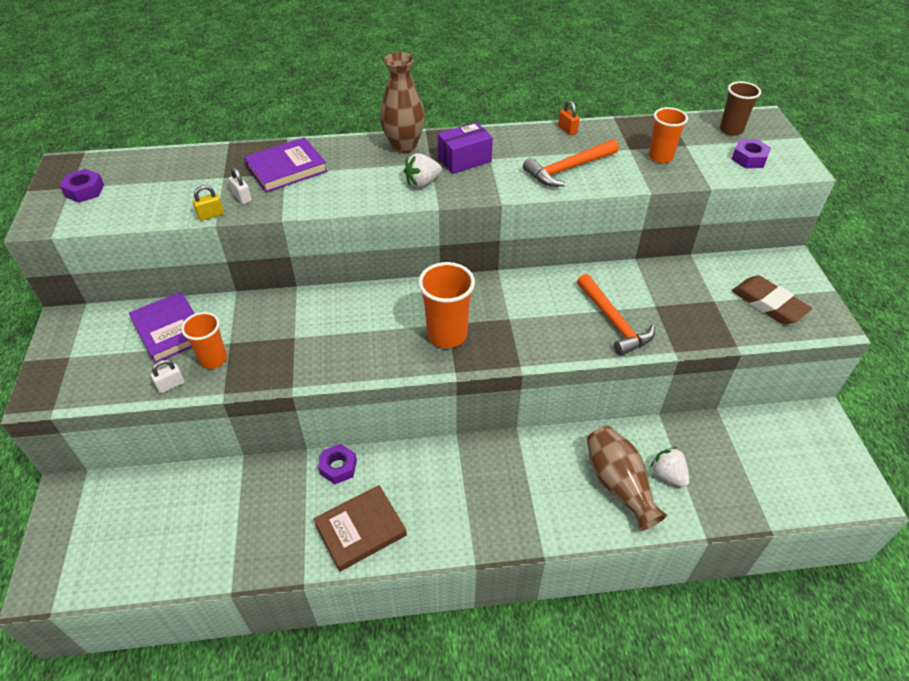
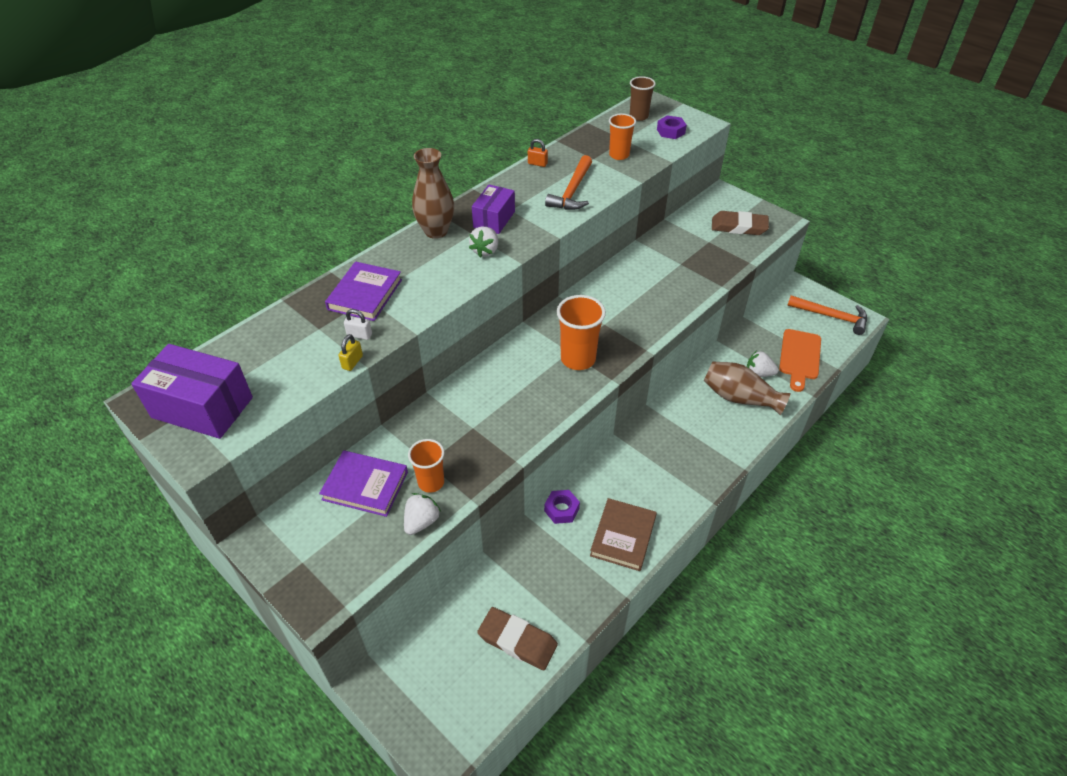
camera: 40 degrees left, 0 degrees up
(84, 191) = (202, 407): purple nut -> purple box
(171, 385) = (421, 521): white padlock -> white strawberry
(185, 547) = (517, 641): none -> brown eraser
(613, 322) = (668, 288): orange hammer -> orange hammer (831, 317)
(736, 489) = (799, 357): none -> orange cutting board

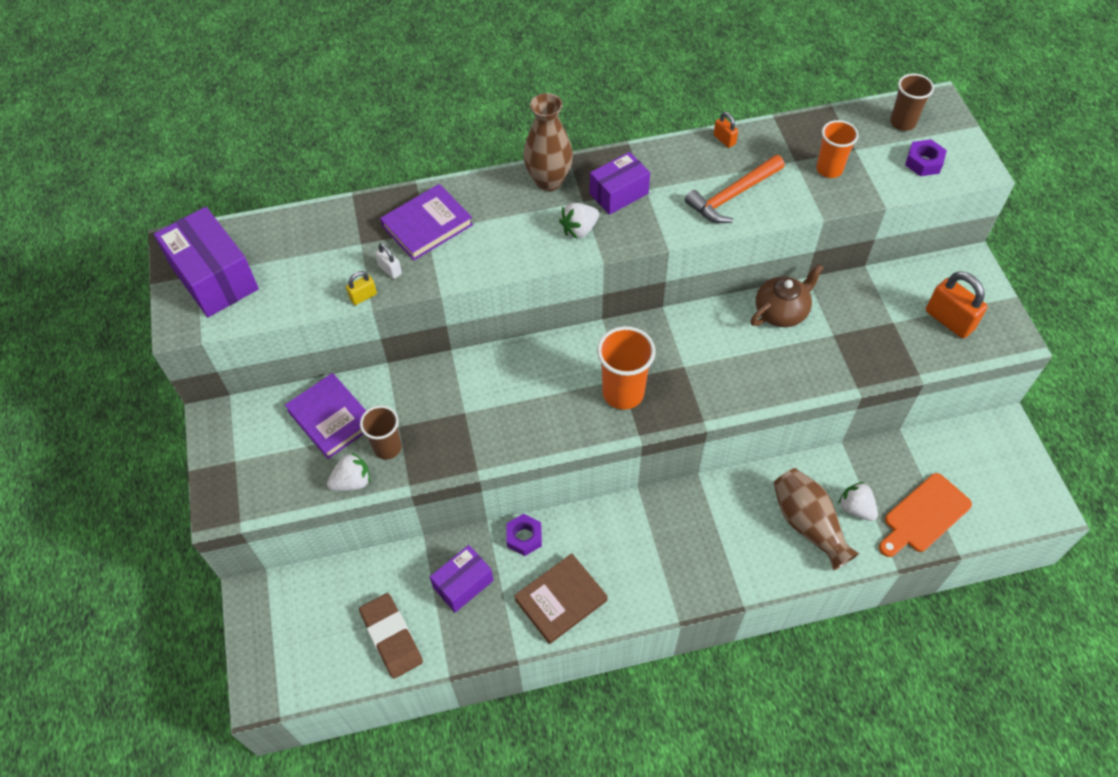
camera: 35 degrees right, 10 degrees up
(431, 482) = (387, 448): orange cup -> brown cup
(543, 568) = (463, 584): none -> purple box
(637, 264) = (781, 311): none -> brown teapot
(739, 227) = (949, 320): brown eraser -> orange padlock
(831, 317) = (1012, 487): orange hammer -> none

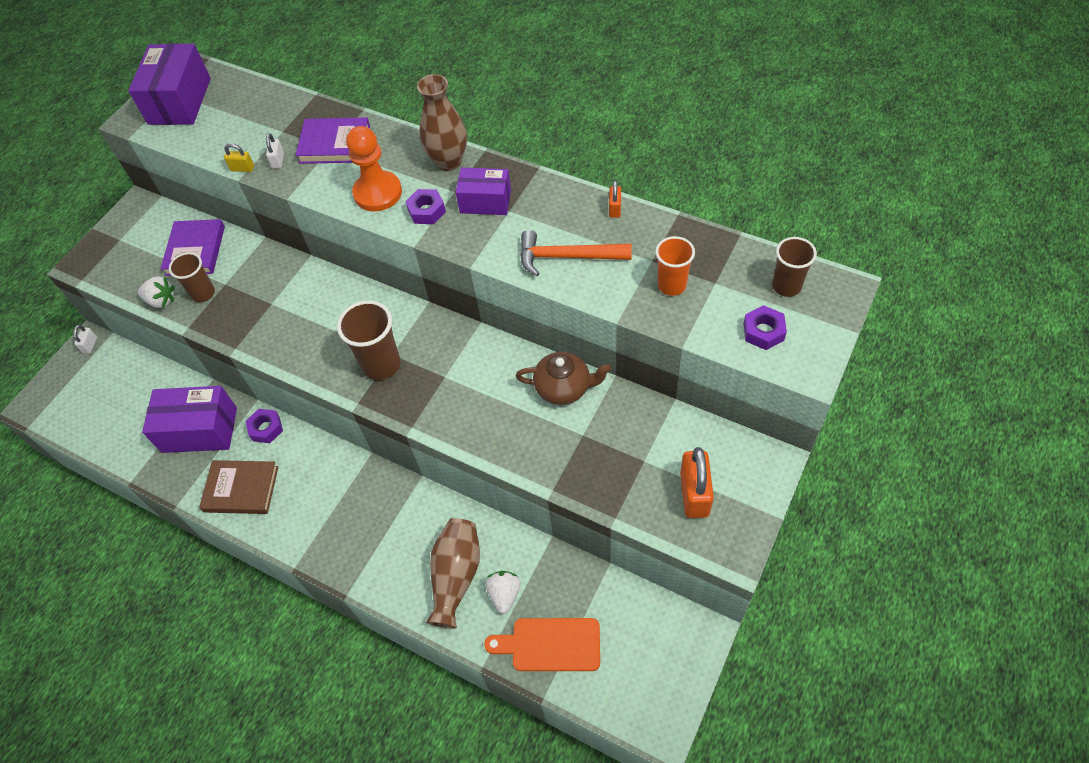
camera: 45 degrees right, 0 degrees up
(256, 597) = (90, 345): none -> white padlock
(391, 637) = (127, 430): brown eraser -> none
(463, 584) = (199, 430): purple box -> purple box, size x1.59
(519, 241) = (378, 193): none -> orange pawn
(579, 229) = (426, 211): white strawberry -> purple nut
(623, 393) = (381, 365): orange cup -> brown cup

